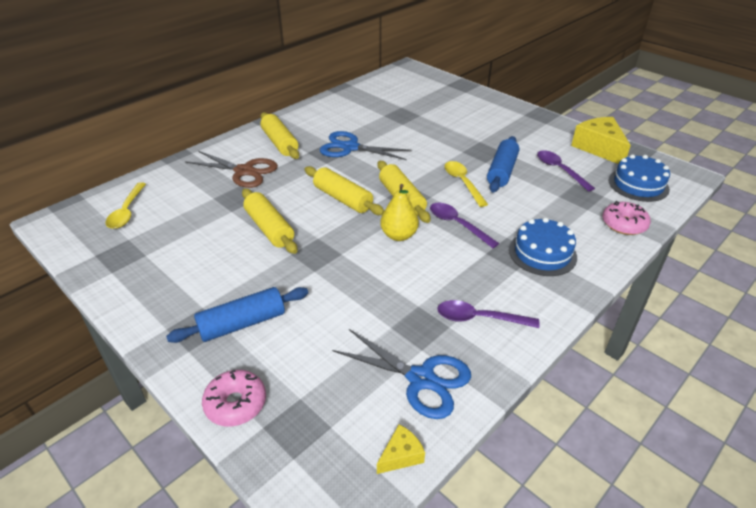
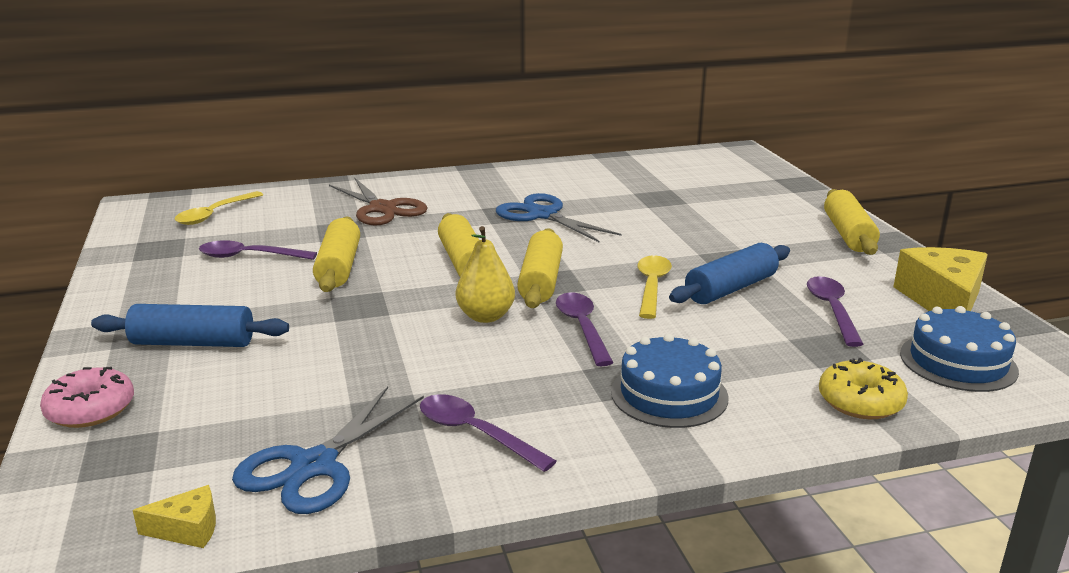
camera: 30 degrees right, 15 degrees down
(197, 240) = (249, 256): none -> purple spoon
(280, 143) = (459, 192): yellow rolling pin -> yellow rolling pin (848, 234)
(421, 379) = (314, 466): blue scissors -> blue scissors turned 60 degrees clockwise
(624, 224) = (860, 402): pink donut -> yellow donut

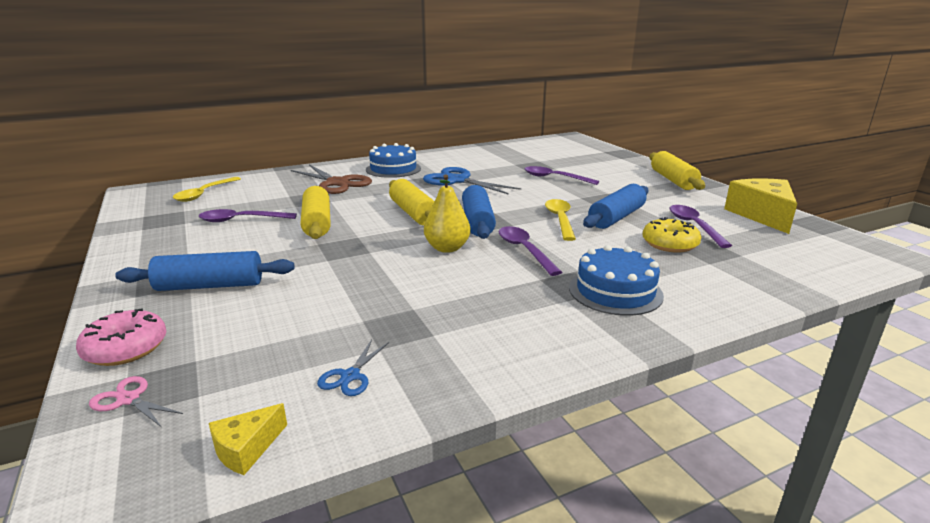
camera: 10 degrees left, 0 degrees up
(84, 466) = (128, 399): none -> pink scissors
(187, 529) = (246, 449): yellow cheese -> yellow cheese turned 150 degrees clockwise
(314, 466) = (350, 376): blue scissors -> blue scissors, size x0.47
(475, 433) = (479, 335): purple spoon -> purple spoon (554, 178)
(541, 281) = (477, 222): yellow rolling pin -> blue rolling pin
(860, 402) = (755, 284): yellow donut -> yellow donut (669, 244)
(958, 362) = (801, 252): blue cake -> blue cake (393, 169)

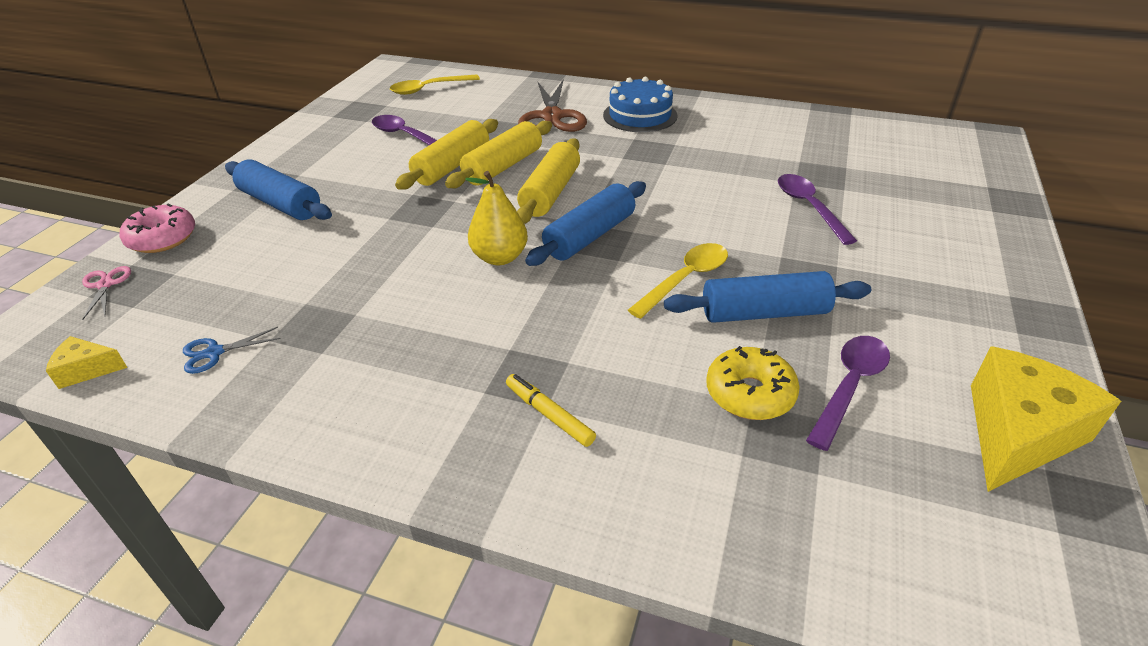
camera: 45 degrees right, 15 degrees up
(458, 180) = (678, 162): blue scissors -> none
(524, 250) = (564, 302): purple spoon -> none
(615, 291) = (549, 415): blue cake -> yellow marker
(673, 180) = (996, 290): yellow rolling pin -> yellow rolling pin (503, 167)

